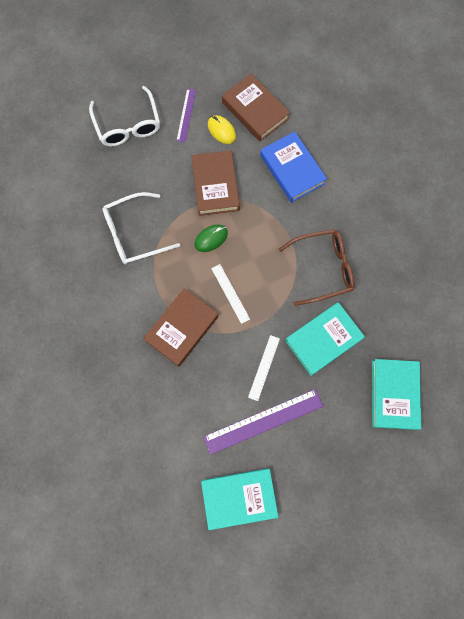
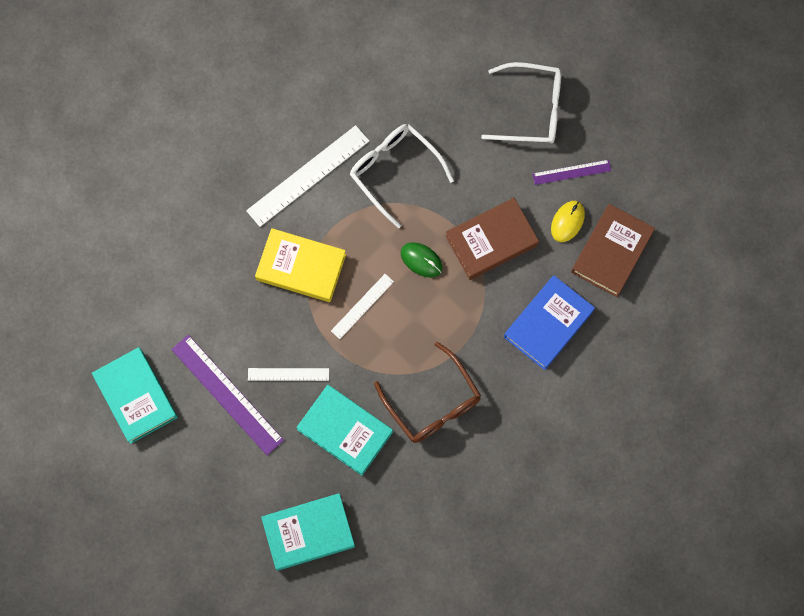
camera: 70 degrees right, 0 degrees up
(110, 298) = (308, 176): none -> white ruler
(127, 125) = (531, 109): white glasses -> white glasses turned 135 degrees counterclockwise
(182, 328) = (301, 267): brown book -> yellow book

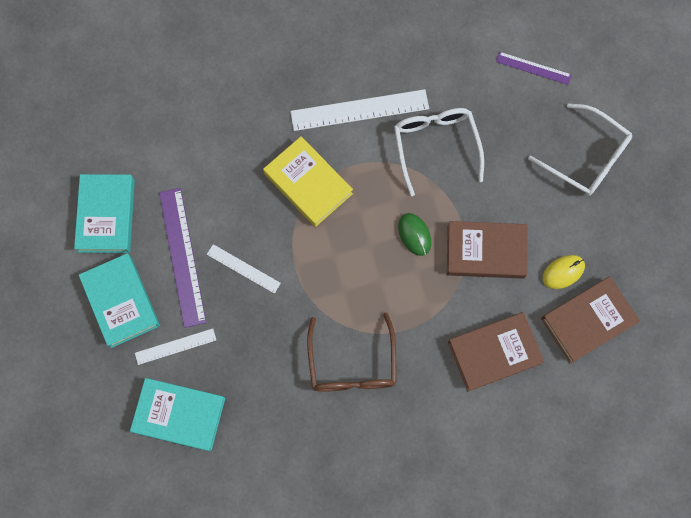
camera: 30 degrees right, 0 degrees up
(345, 431) = (262, 345): turquoise book -> turquoise book (121, 301)
(362, 306) = (340, 246): white ruler -> white ruler (175, 346)
(548, 324) = (494, 352): blue book -> brown book
(571, 172) = (591, 231): purple ruler -> purple ruler (533, 68)

